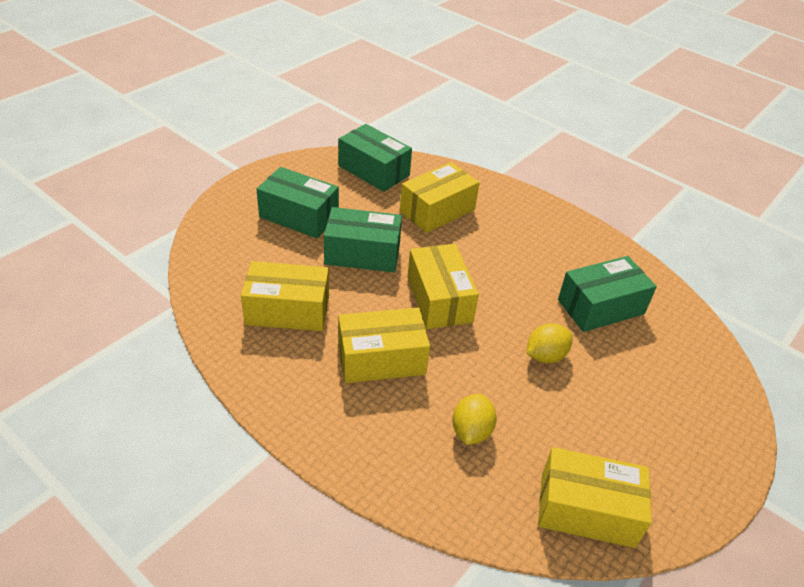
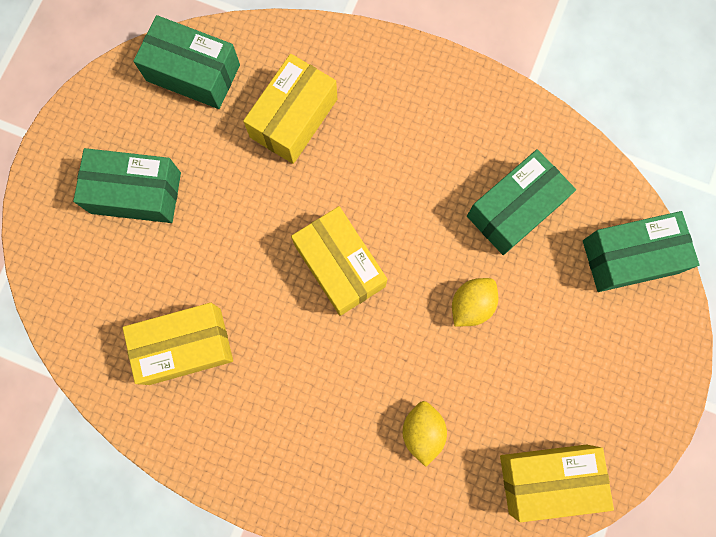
camera: 15 degrees left, 35 degrees up
(362, 253) = (232, 227): green box -> green box (630, 257)
(381, 359) = (307, 375): yellow box -> none

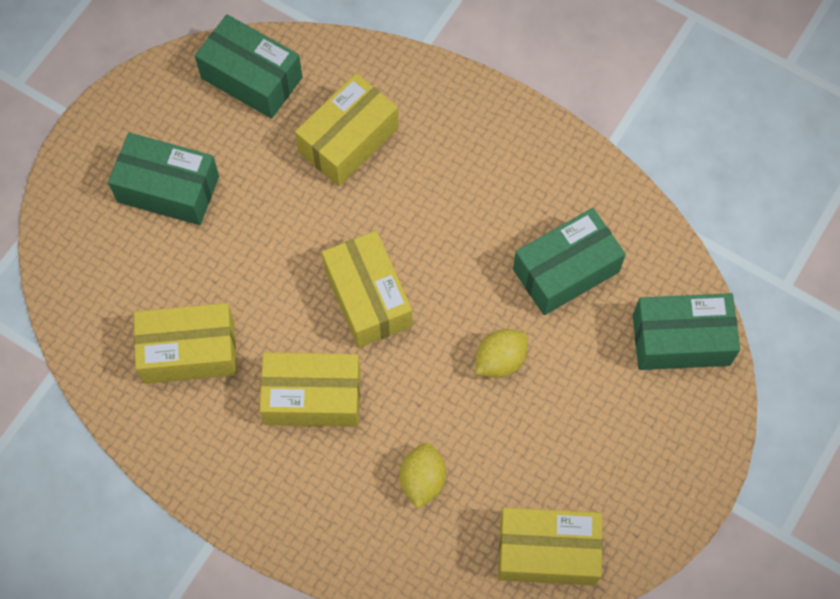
camera: 10 degrees right, 10 degrees down
(307, 370) = (312, 397): none -> yellow box

